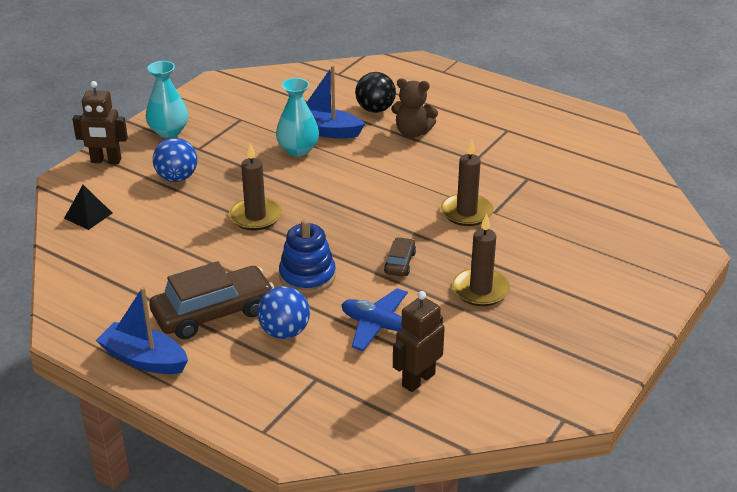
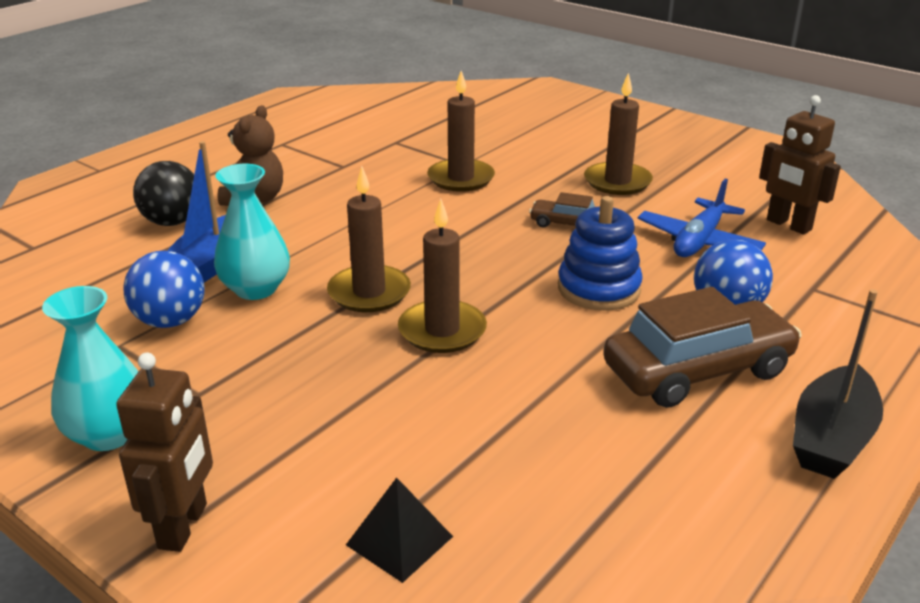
camera: 85 degrees left, 5 degrees down
(144, 359) = (831, 438): blue boat -> black boat
(177, 178) = (294, 418): blue ball -> blue ball (170, 321)
(213, 313) = (697, 370): brown car -> brown car turned 90 degrees clockwise
(296, 188) = (369, 292): none -> brown candle

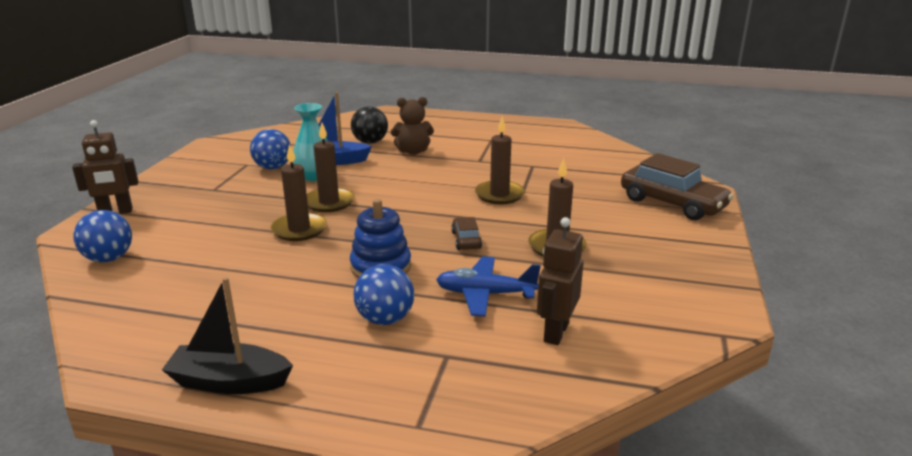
camera: 65 degrees right, 5 degrees down
(109, 434) = (177, 181): turquoise vase -> none
(399, 540) = (109, 258): black pyramid -> blue ball
(697, 370) = (294, 318): brown car -> brown car (672, 203)

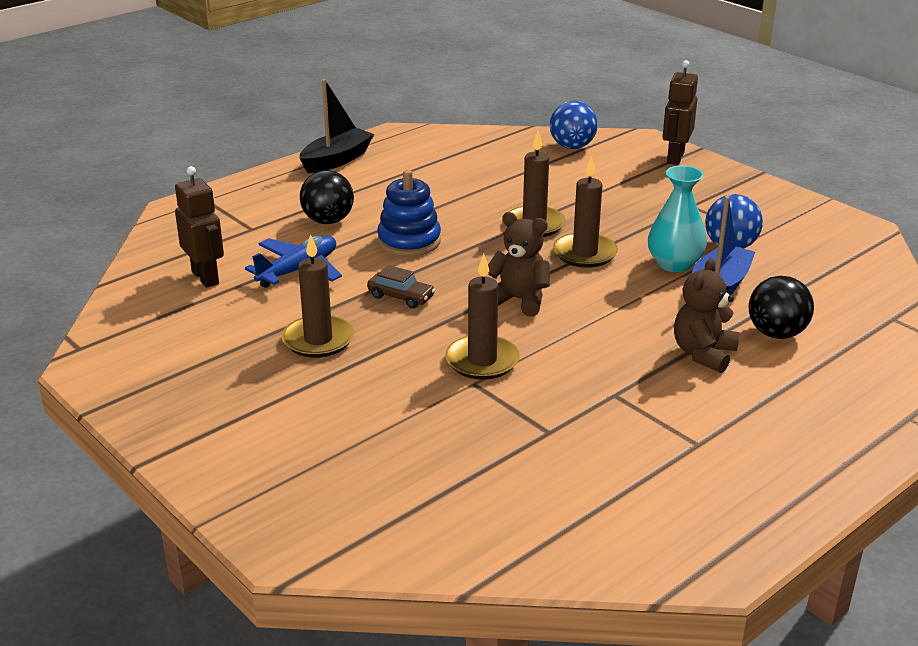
camera: 125 degrees right, 5 degrees up
(385, 319) = (328, 221): blue ball -> black ball
(418, 204) = (519, 300): none -> brown teddy bear
(672, 203) = (293, 483): brown car -> none

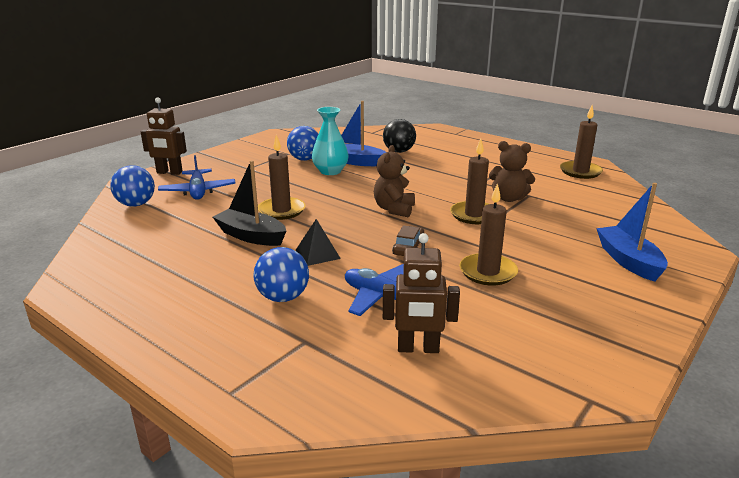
camera: 100 degrees left, 5 degrees down
(206, 277) = (418, 348): brown robot -> brown robot turned 135 degrees counterclockwise
(291, 460) = (628, 261): none -> blue boat
(328, 221) = (283, 297): black ball -> blue ball
(336, 160) = (131, 314): black boat -> black boat (251, 236)
(409, 241) = (317, 254): blue stacking toy -> black pyramid
(584, 253) = (323, 194): brown candle -> brown candle (580, 172)
(607, 176) = (198, 191): none -> blue plane
(703, 354) = (428, 165): brown teddy bear -> brown teddy bear (508, 198)

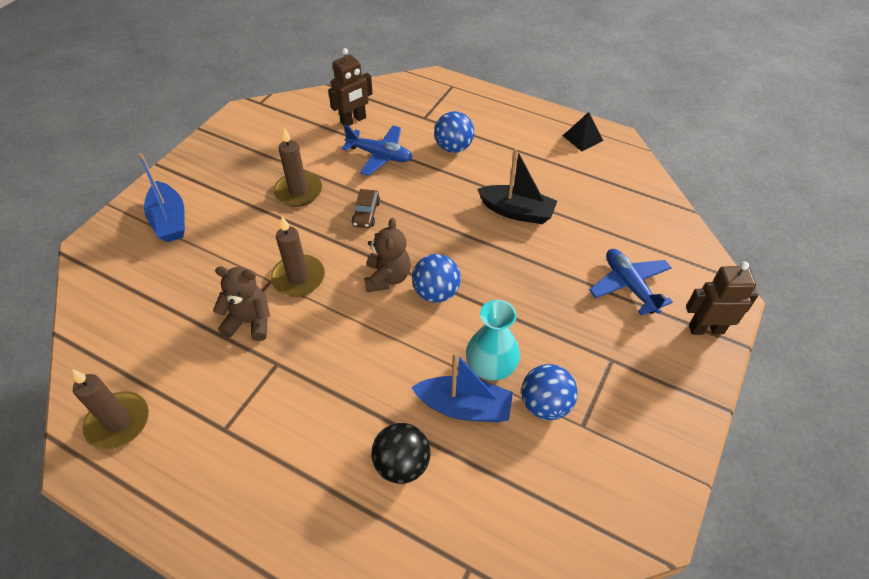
camera: 170 degrees right, 25 degrees up
(136, 204) = (673, 248): blue ball -> blue ball (436, 293)
(281, 210) = (510, 258): brown candle -> none
(317, 254) = (445, 195): black pyramid -> black pyramid (582, 138)
(418, 348) = (353, 120): brown robot -> brown robot turned 150 degrees clockwise

